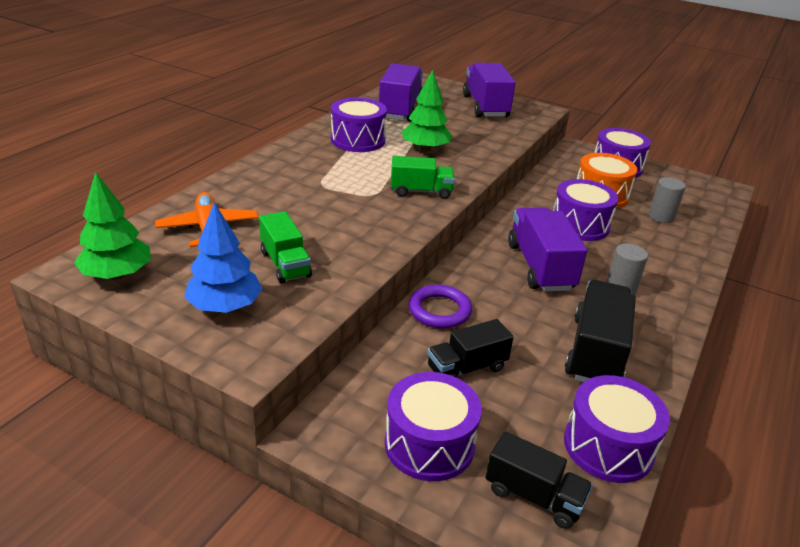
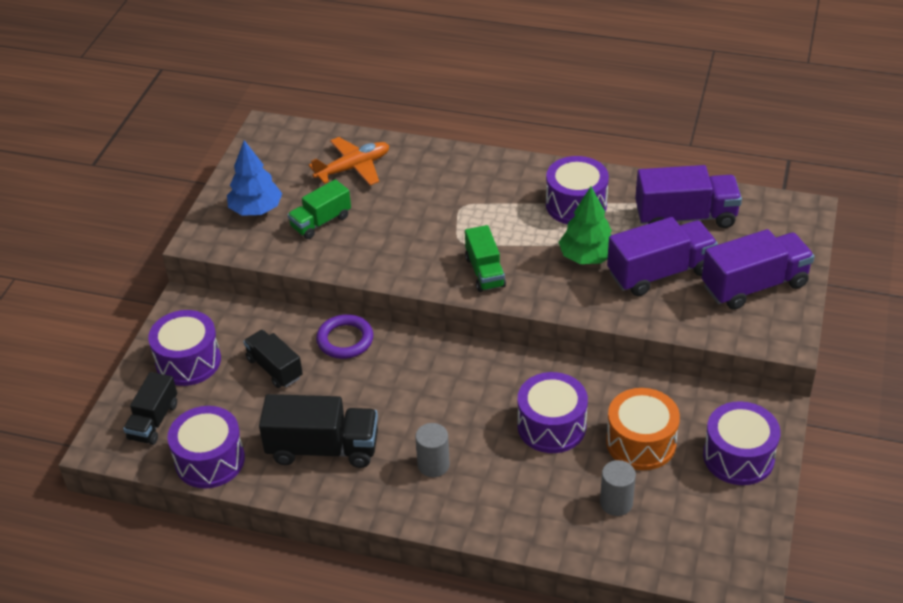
camera: 80 degrees right, 10 degrees up
(117, 274) = (275, 149): green tree -> none
(540, 267) = (446, 399): purple truck -> purple truck (660, 273)

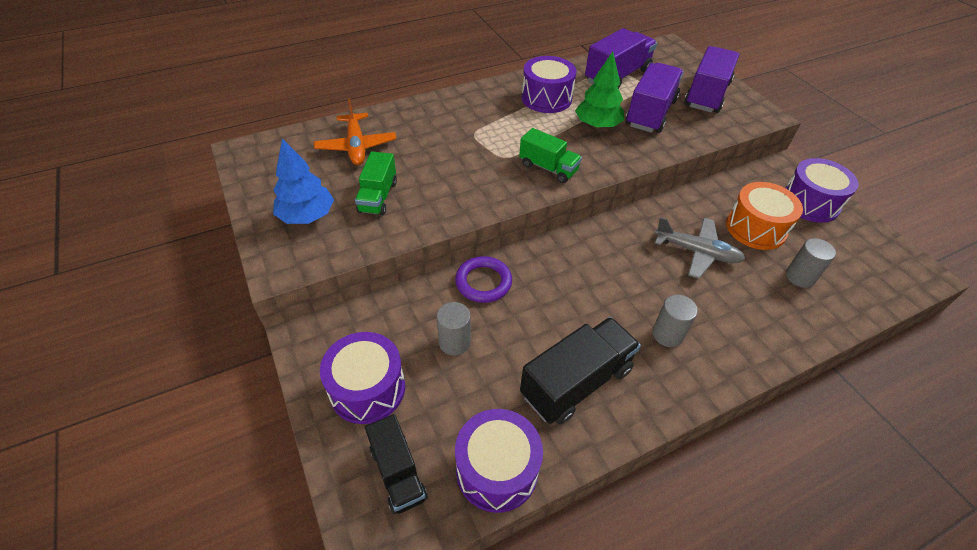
camera: 45 degrees left, 5 degrees up
(274, 368) = (454, 342): black truck -> grey cylinder
(353, 168) = (356, 146): orange plane -> orange plane turned 150 degrees clockwise
(551, 426) = (697, 252): purple drum -> grey plane

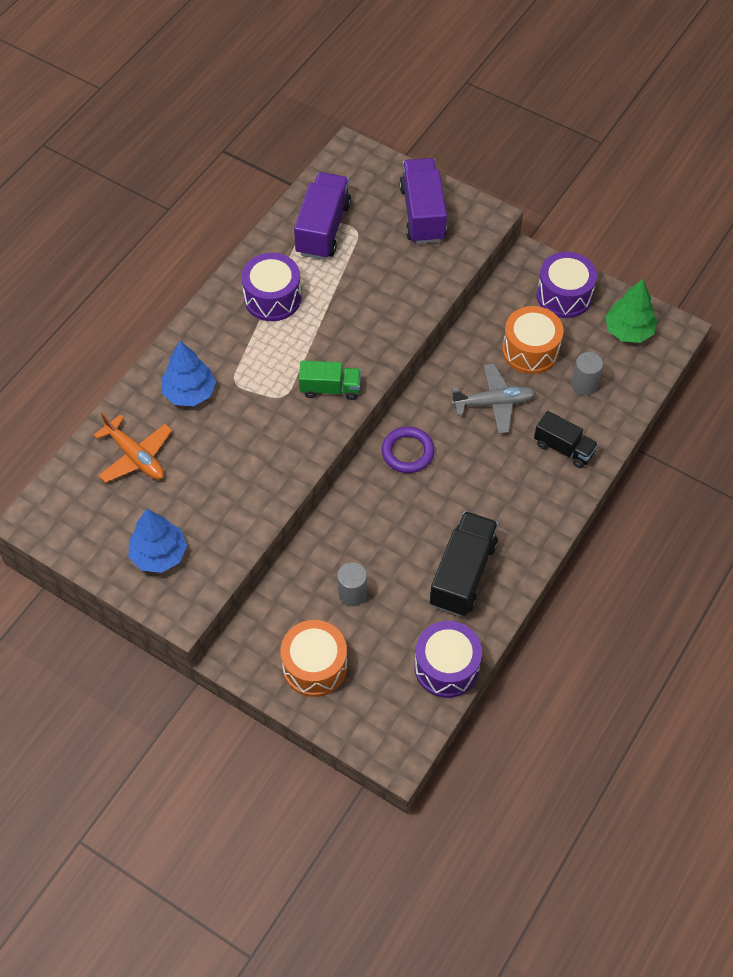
camera: 30 degrees left, 10 degrees up
(367, 389) = (315, 666): purple drum -> orange drum
(378, 197) = (204, 501): green truck -> none
(398, 473) = (382, 708): black truck -> black truck (563, 448)
(434, 126) = (190, 392): none -> blue tree
(483, 282) = (338, 529): purple ring -> purple ring (407, 452)
(597, 125) = (342, 310): green tree -> green tree (628, 331)
(650, 113) = (383, 268): purple truck -> none
(667, 334) = (507, 496): grey cylinder -> none

